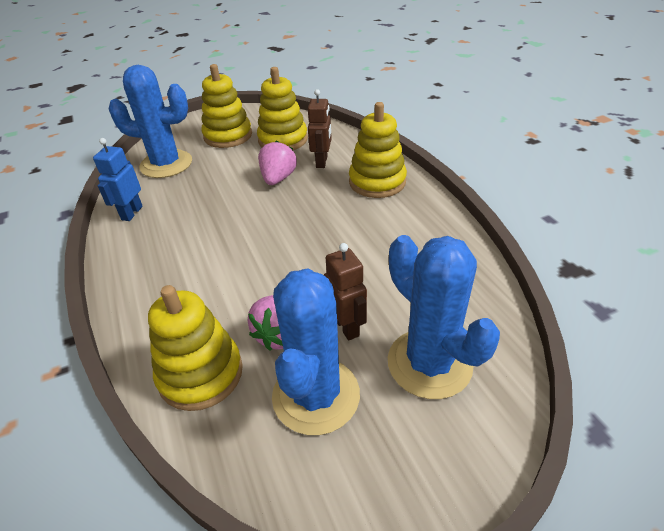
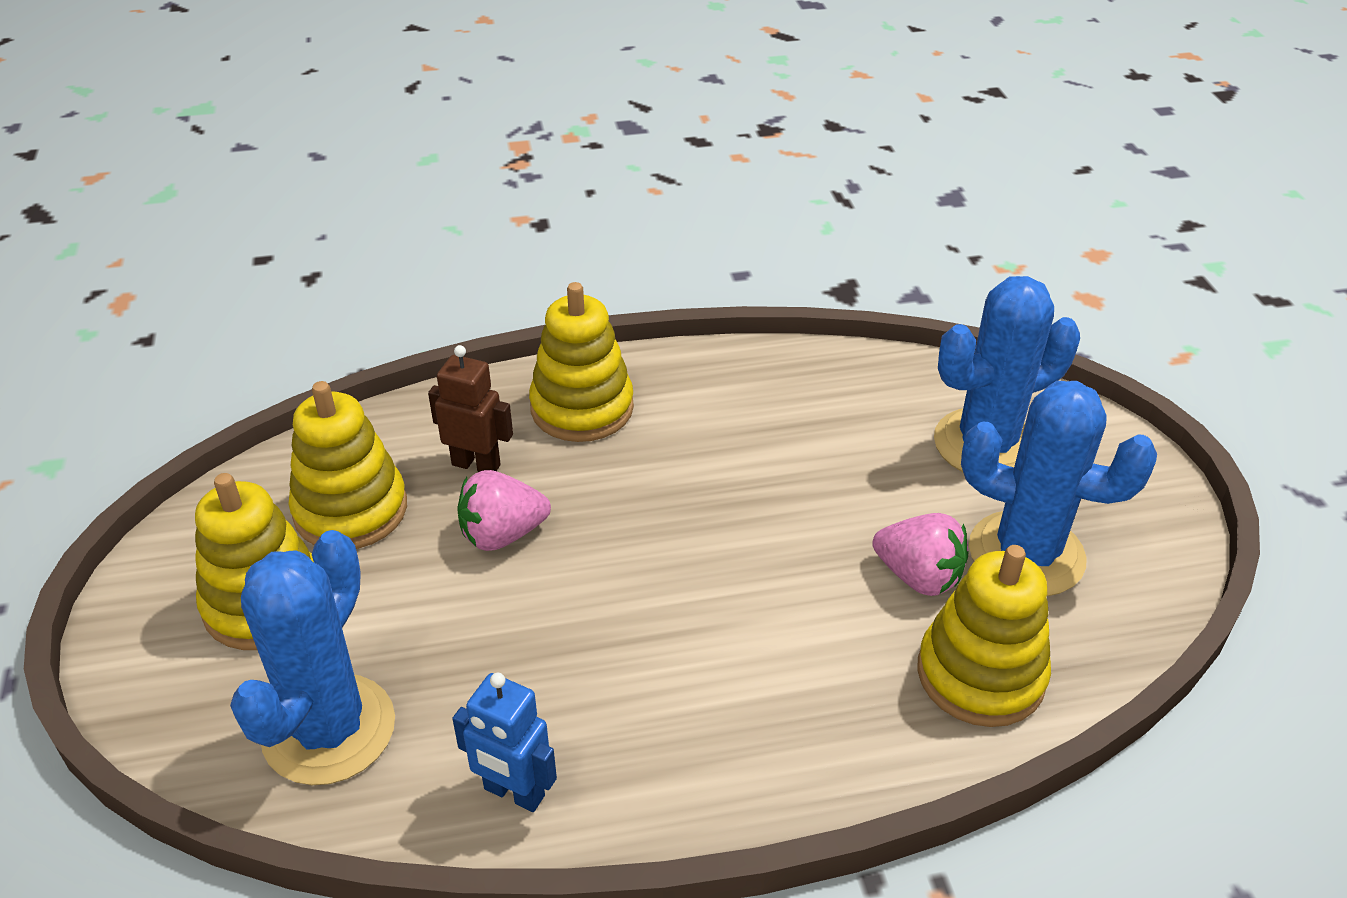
camera: 80 degrees left, 0 degrees up
(278, 178) = (502, 534): pink strawberry -> pink strawberry turned 45 degrees counterclockwise
(347, 326) = (914, 505): brown robot -> none

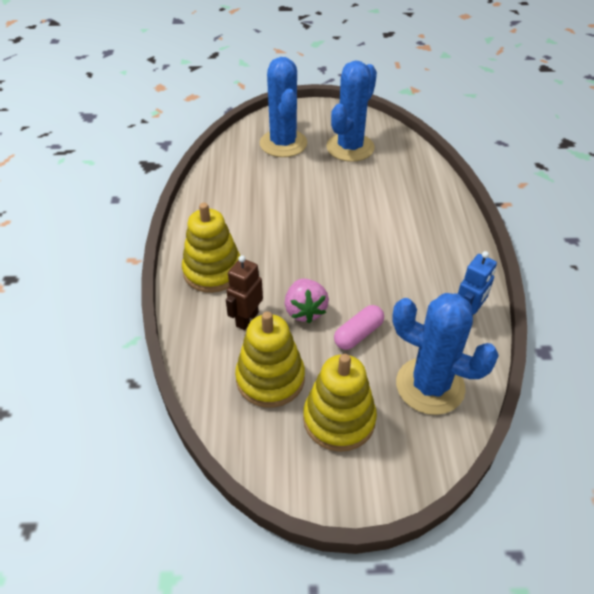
camera: 80 degrees left, 5 degrees up
(451, 614) = (358, 334): none -> pink capsule
(918, 576) = (357, 177): pink strawberry -> none
(980, 674) = (410, 172): yellow stacking toy -> none

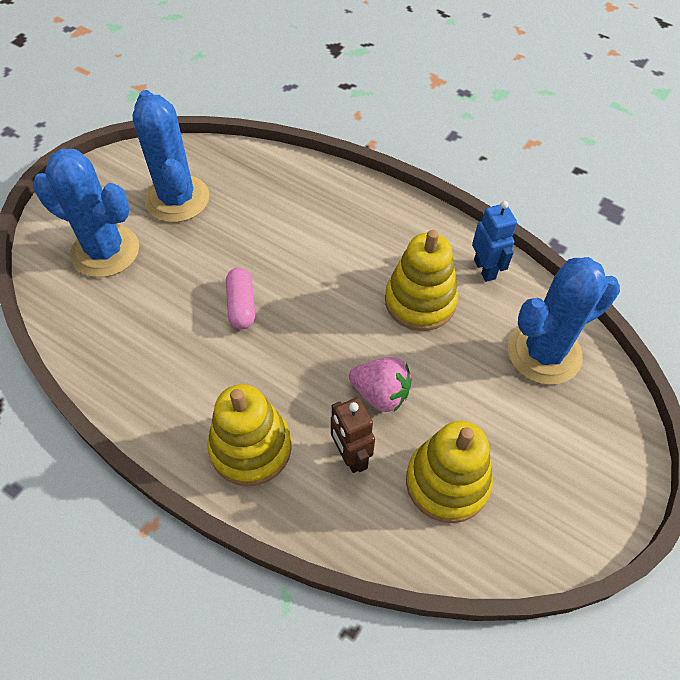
camera: 55 degrees left, 10 degrees up
(339, 419) = (535, 451): yellow stacking toy -> yellow stacking toy (420, 301)
(358, 334) = (445, 368): pink capsule -> pink capsule (241, 305)

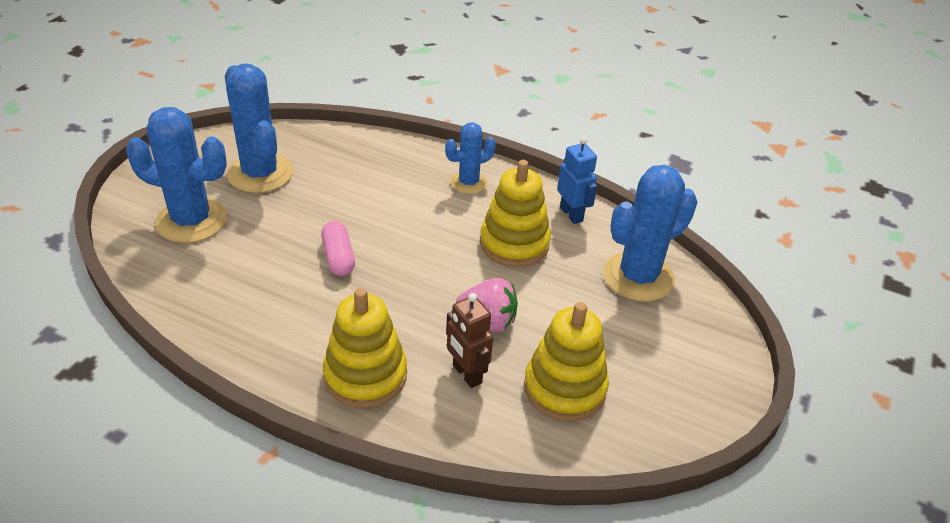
camera: 10 degrees left, 15 degrees down
(383, 223) = (468, 183): none -> blue cactus

